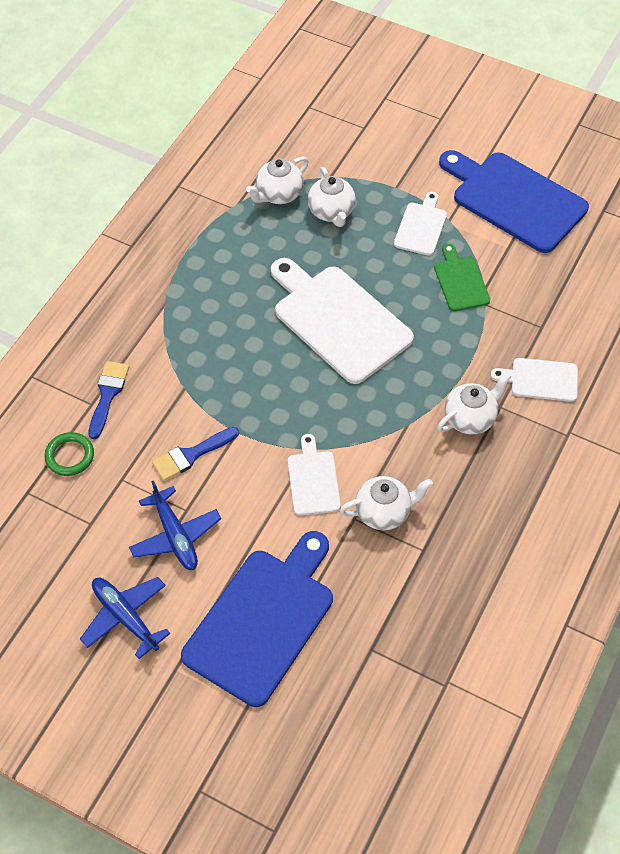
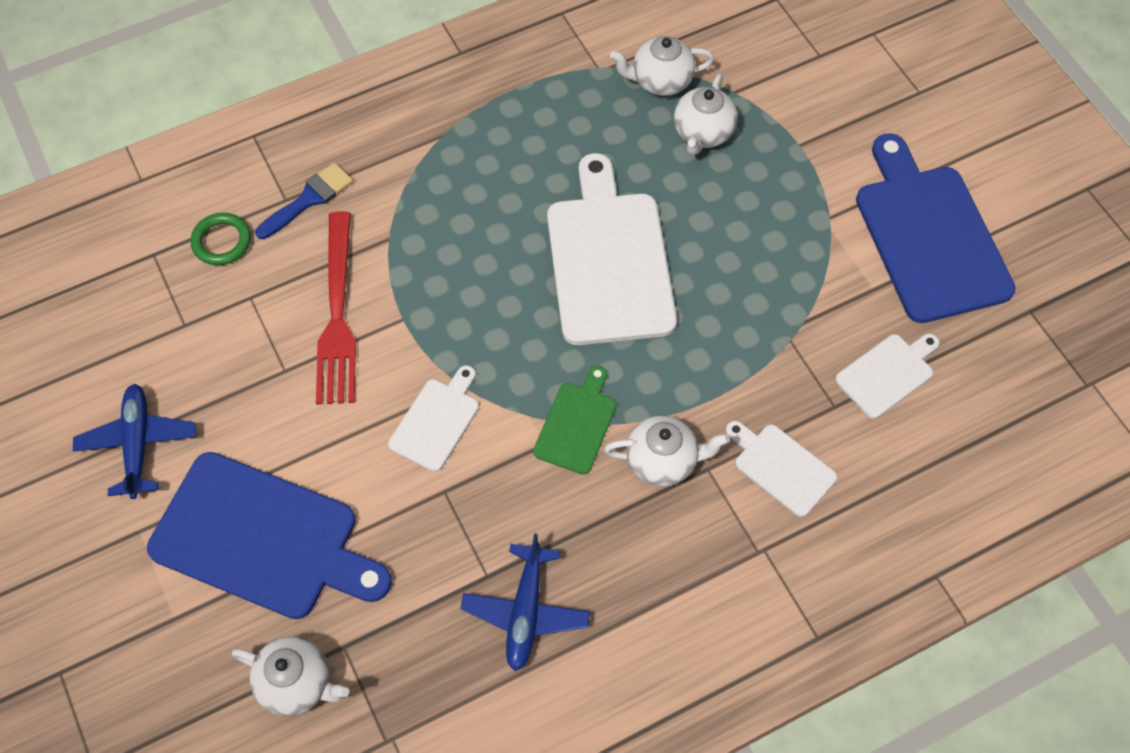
camera: 35 degrees right, 5 degrees up
(175, 536) = (252, 391): blue plane -> blue plane (526, 612)
(191, 455) = (337, 315): blue brush -> red fork
(263, 620) = (262, 538): blue cutting board -> blue cutting board turned 45 degrees clockwise
(384, 512) = (481, 505): white teapot -> white teapot (297, 683)
(421, 227) = (790, 206): white cutting board -> white cutting board (887, 373)
(460, 281) = (783, 296): green cutting board -> green cutting board (577, 424)

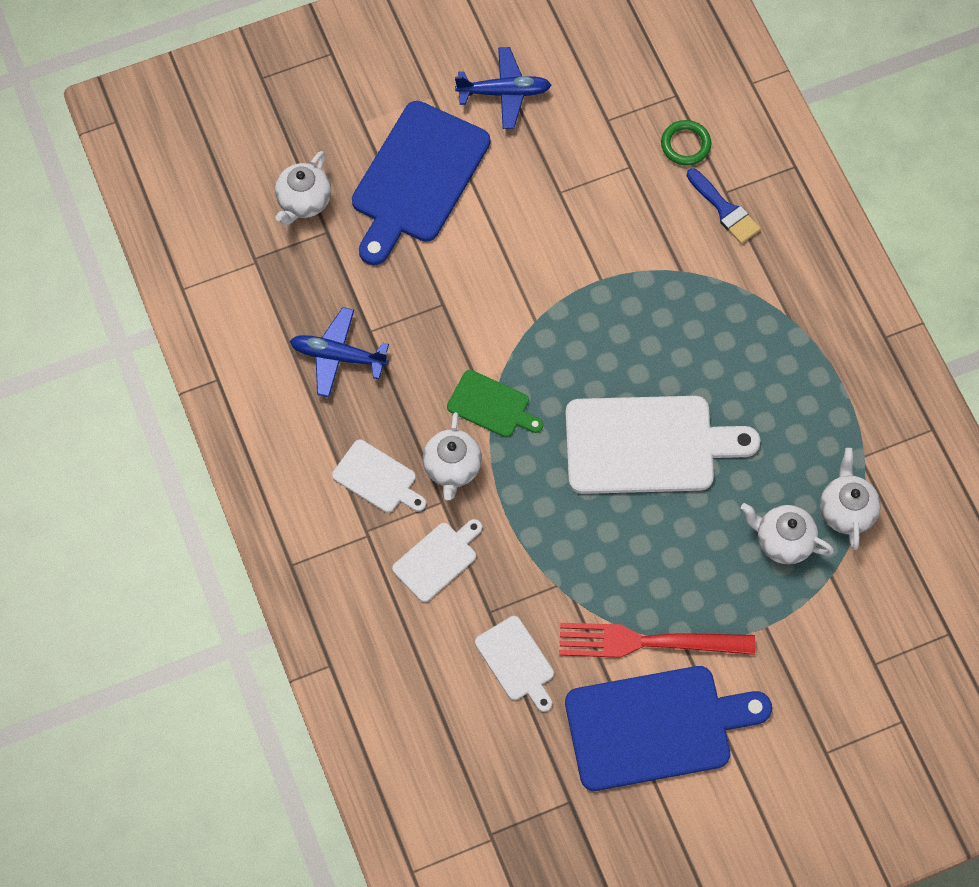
camera: 95 degrees right, 5 degrees up
(337, 315) = (608, 230): red fork -> red fork (647, 642)
(437, 421) = (504, 301): white cutting board -> white cutting board (377, 478)

